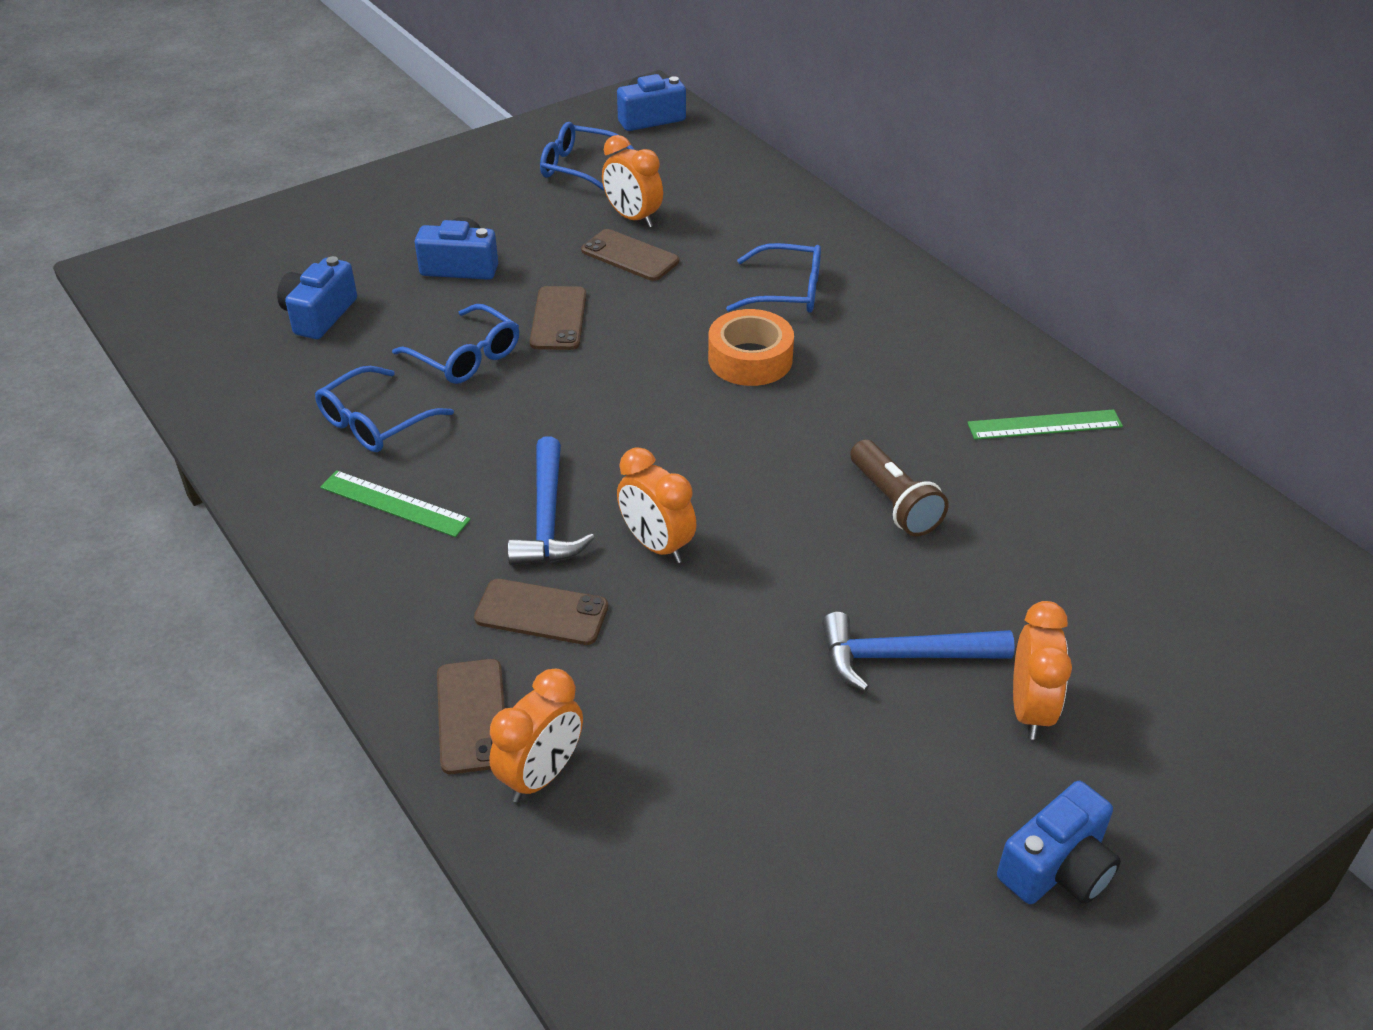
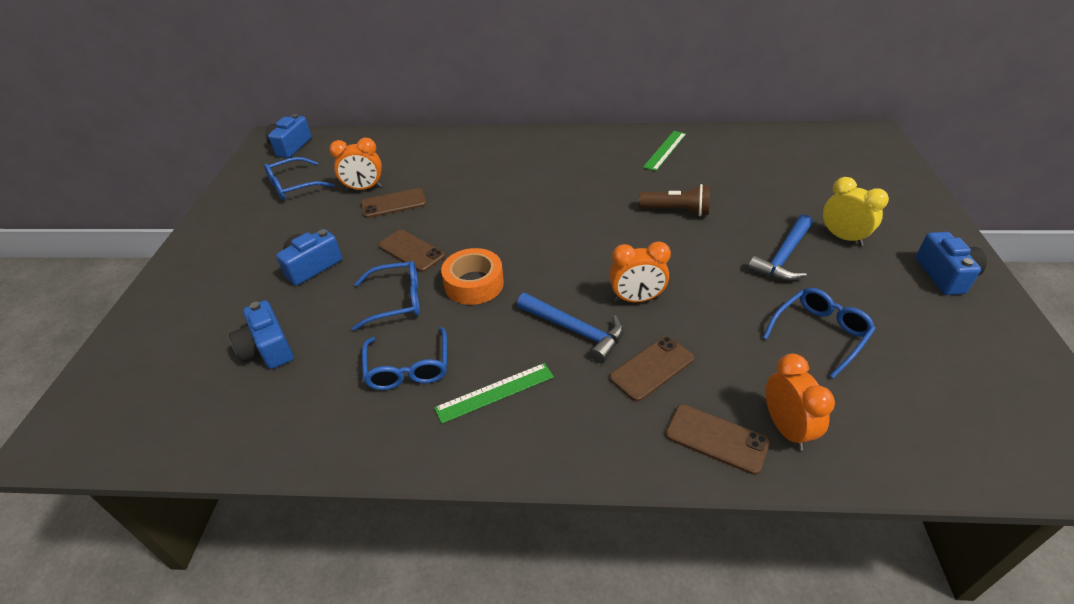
camera: 50 degrees left, 0 degrees up
(750, 359) = (527, 204): orange tape -> orange tape (474, 284)
(788, 292) = (491, 170): blue glasses -> blue glasses (820, 333)
(1030, 710) = (843, 237): orange clock -> yellow clock

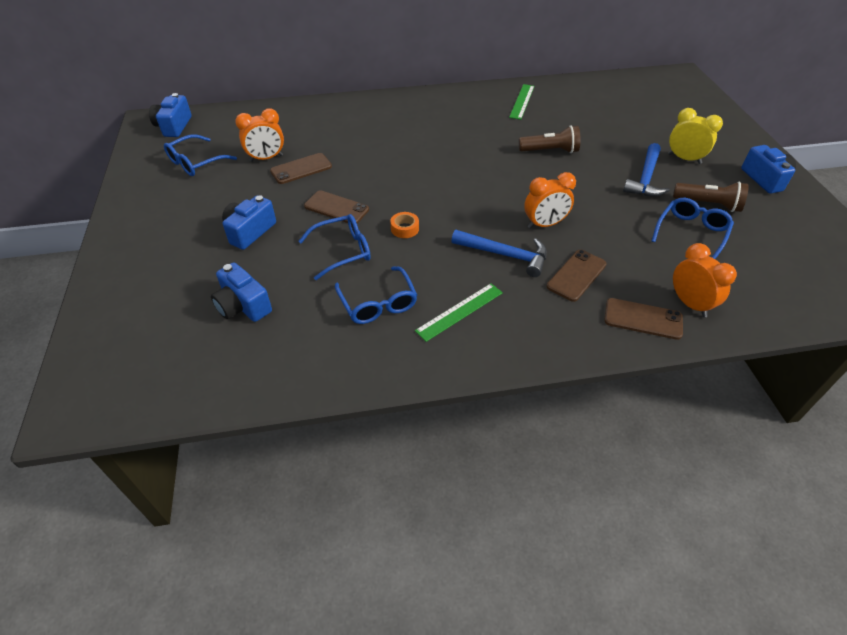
camera: 15 degrees left, 5 degrees up
(474, 284) = (404, 229): orange tape -> orange tape, size x0.54
(855, 299) = (708, 204): none -> brown flashlight

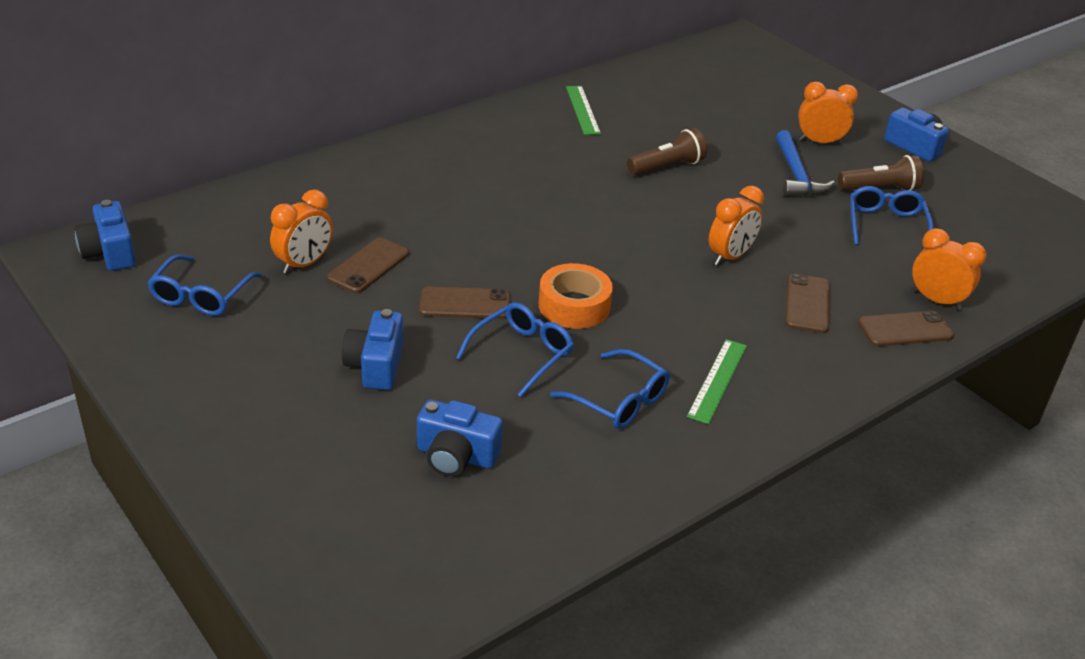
camera: 30 degrees left, 10 degrees down
(404, 229) = (574, 306): orange tape -> orange tape, size x1.85
(505, 255) = (715, 303): blue hammer -> none
(684, 159) = (819, 142): yellow clock -> orange clock

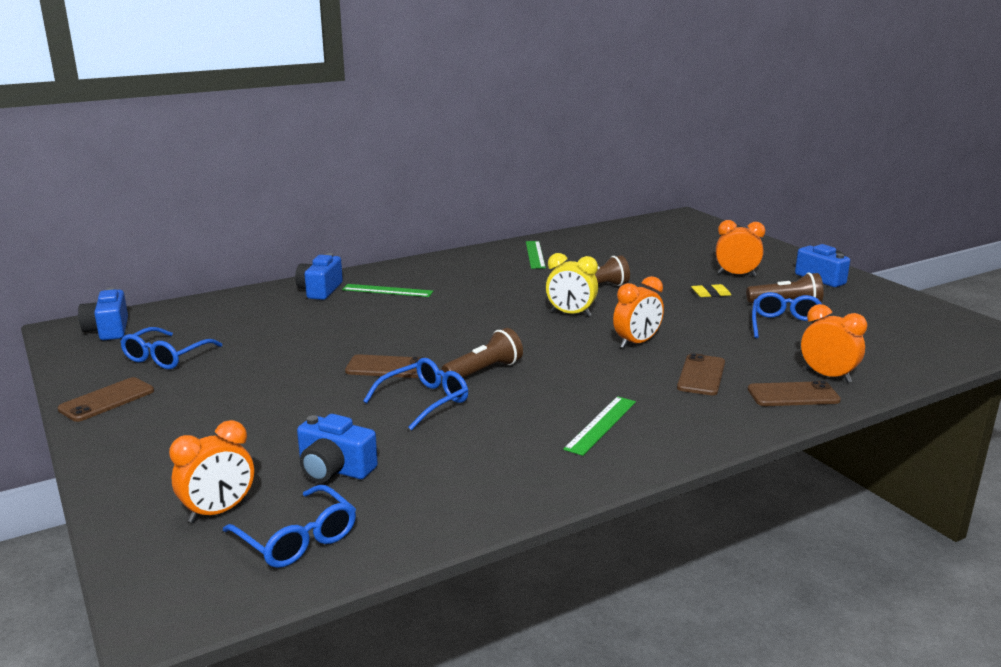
camera: 10 degrees right, 15 degrees down
(304, 264) = (262, 340): orange clock -> orange clock (219, 511)
(368, 266) = (315, 342): brown phone -> brown phone (107, 400)
(376, 365) = (291, 405): blue camera -> blue camera (320, 290)
(425, 177) = (387, 291): none -> green ruler
(574, 306) = (484, 371): orange tape -> brown flashlight
(620, 401) = (503, 436): blue glasses -> blue glasses (298, 539)
(647, 211) = (570, 314): none -> yellow clock
(796, 175) = (710, 294): blue hammer -> yellow eraser

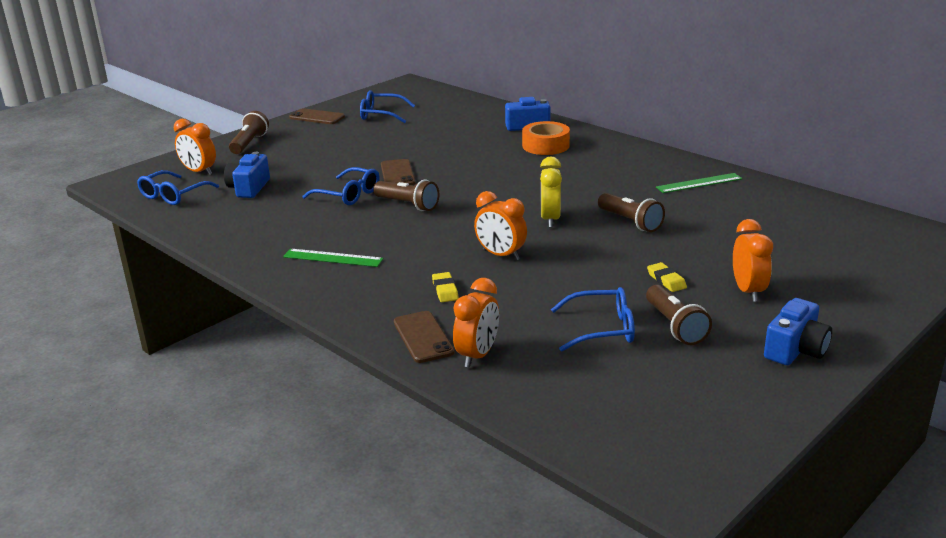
camera: 75 degrees right, 5 degrees up
(108, 330) = (413, 91): blue camera -> none
(145, 461) = (249, 143): none -> brown flashlight
(387, 291) = (545, 146): green ruler -> orange tape
(701, 375) = (445, 290): brown phone -> yellow eraser

